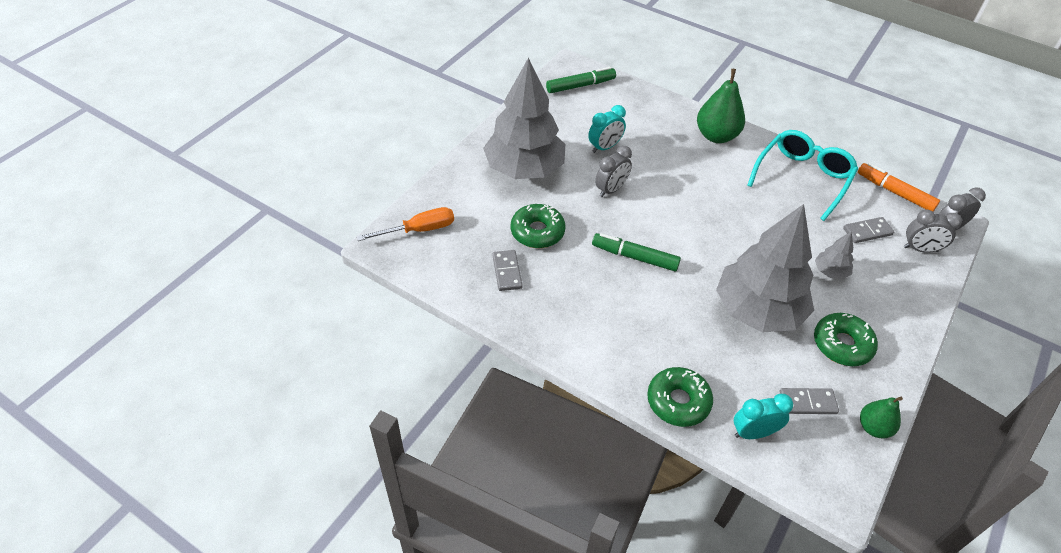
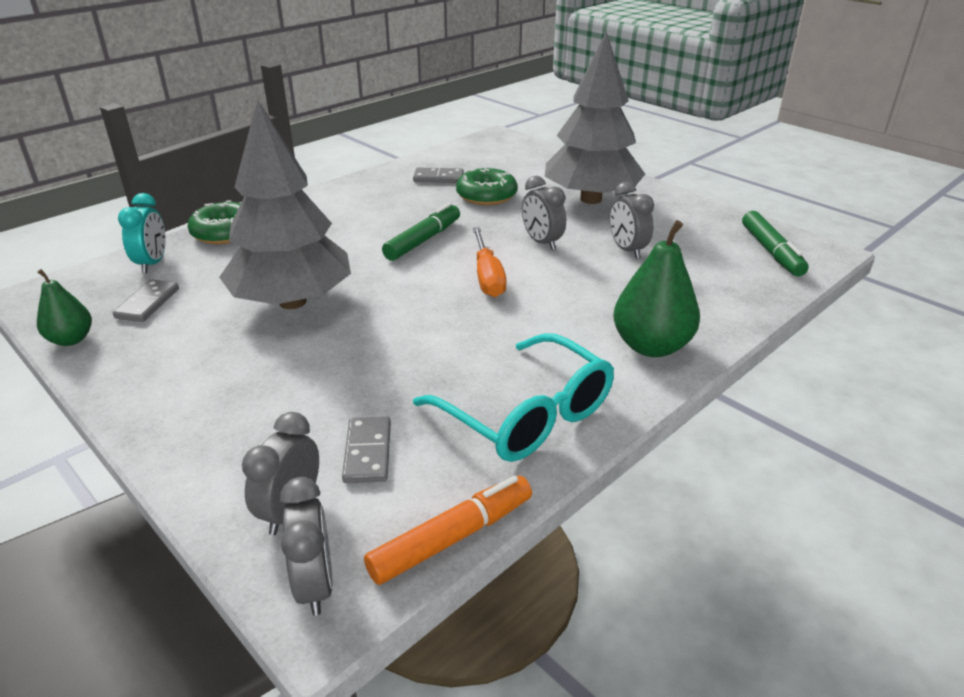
camera: 105 degrees right, 15 degrees down
(419, 230) = (511, 149): orange screwdriver -> orange screwdriver (487, 276)
(604, 147) = (627, 250): turquoise clock -> grey clock
(830, 272) = (311, 380): grey tree -> none
(842, 344) = (192, 352): green donut -> none

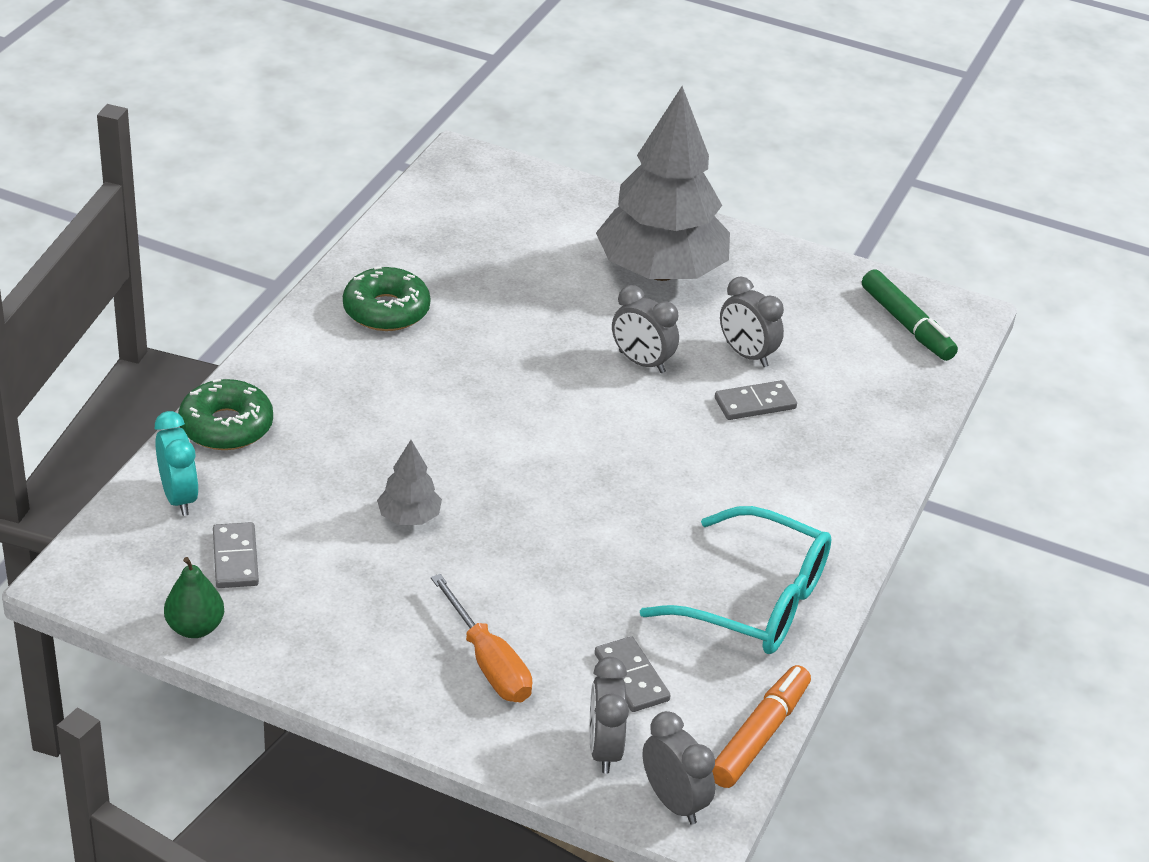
camera: 25 degrees left, 5 degrees up
(292, 302) = (409, 517): grey tree -> grey tree, size x0.41
(423, 240) = (495, 387): green marker -> none
(438, 178) = (436, 266): grey domino -> grey domino (755, 403)
(486, 196) = (524, 290): green donut -> green donut (386, 310)
(487, 276) = (610, 431): orange screwdriver -> orange screwdriver (488, 662)
(651, 346) = (834, 491): green pear -> none

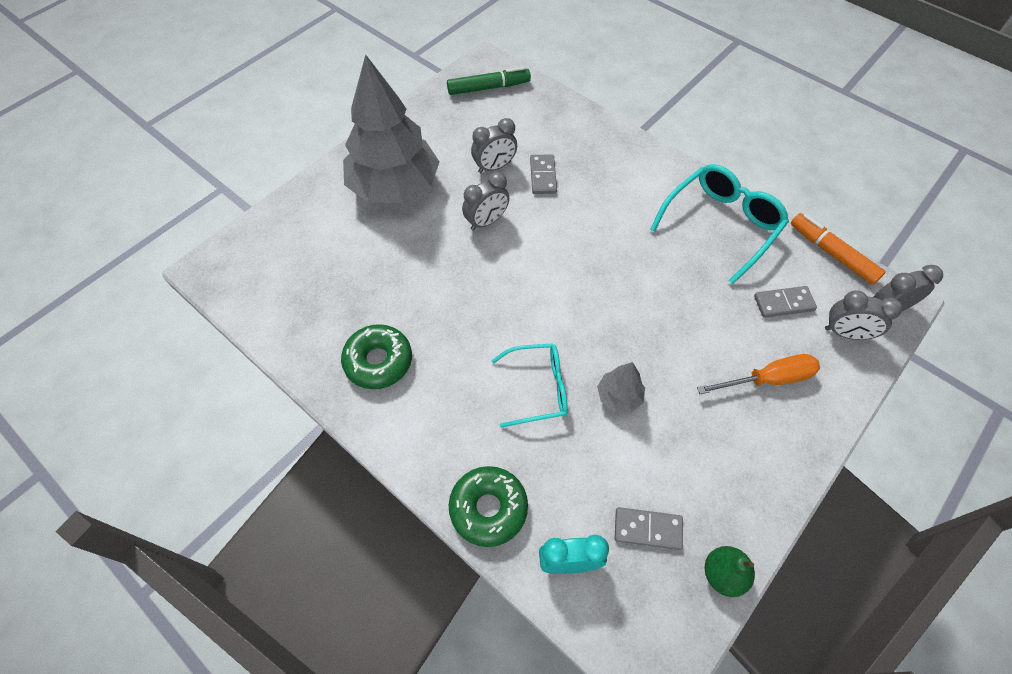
camera: 70 degrees left, 20 degrees up
(395, 444) = (537, 388): none -> turquoise glasses

